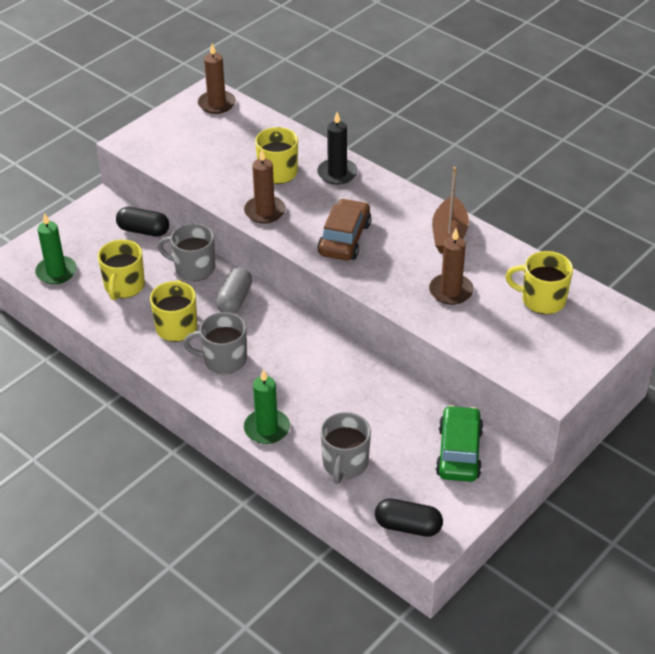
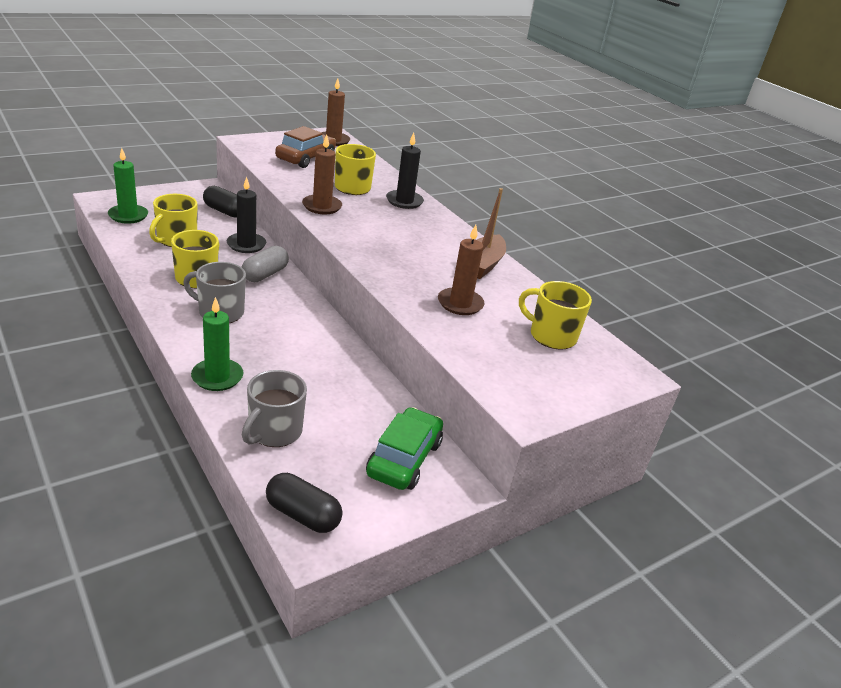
camera: 10 degrees right, 10 degrees down
(193, 268) = (246, 245): grey mug -> black candle
(344, 239) = (381, 241): brown car -> brown car (306, 158)

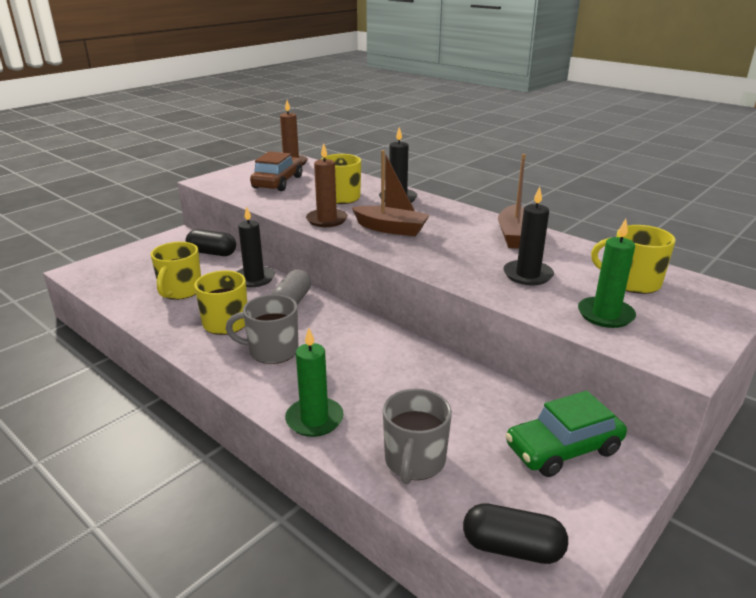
camera: 10 degrees left, 5 degrees down
(128, 216) = (116, 280): green candle -> green candle (605, 315)
(373, 229) = (391, 229): none -> brown boat
(404, 458) = (563, 449): green car -> green car turned 120 degrees counterclockwise
(460, 304) = (527, 275): brown candle -> black candle

